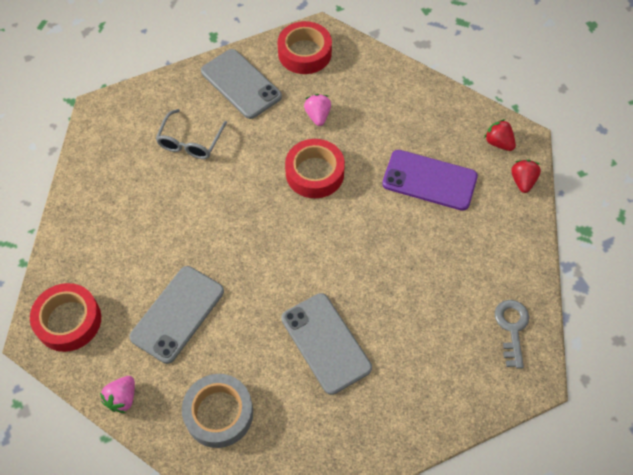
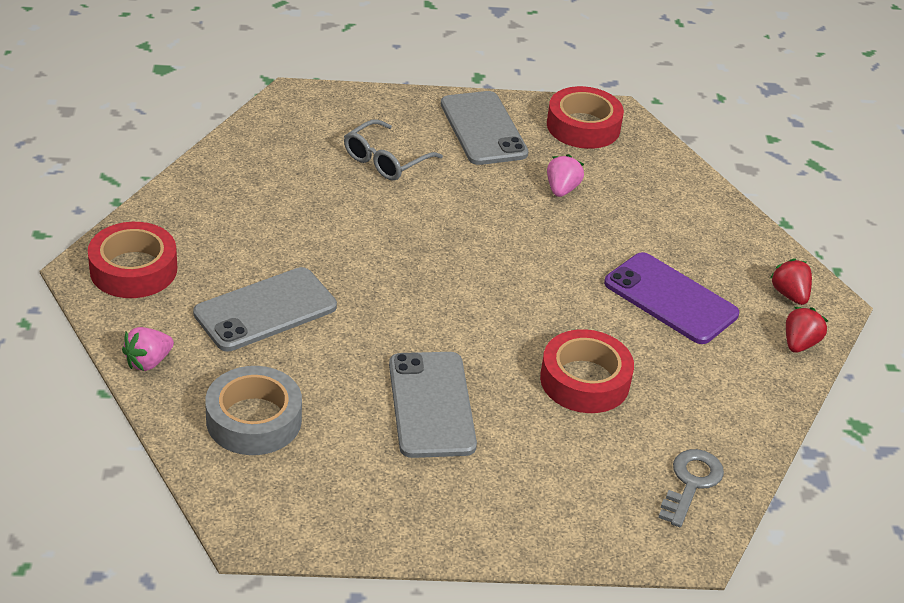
camera: 20 degrees right, 20 degrees down
(314, 173) = (523, 241): red tape -> red tape (584, 380)

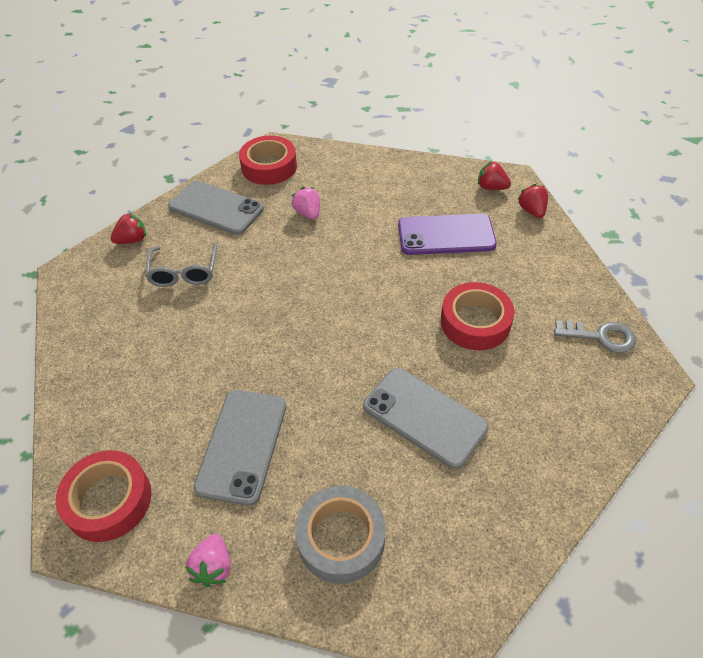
camera: 40 degrees left, 10 degrees up
(377, 106) = (132, 240): none -> red strawberry
(691, 482) = (601, 336): grey key -> grey key turned 120 degrees clockwise

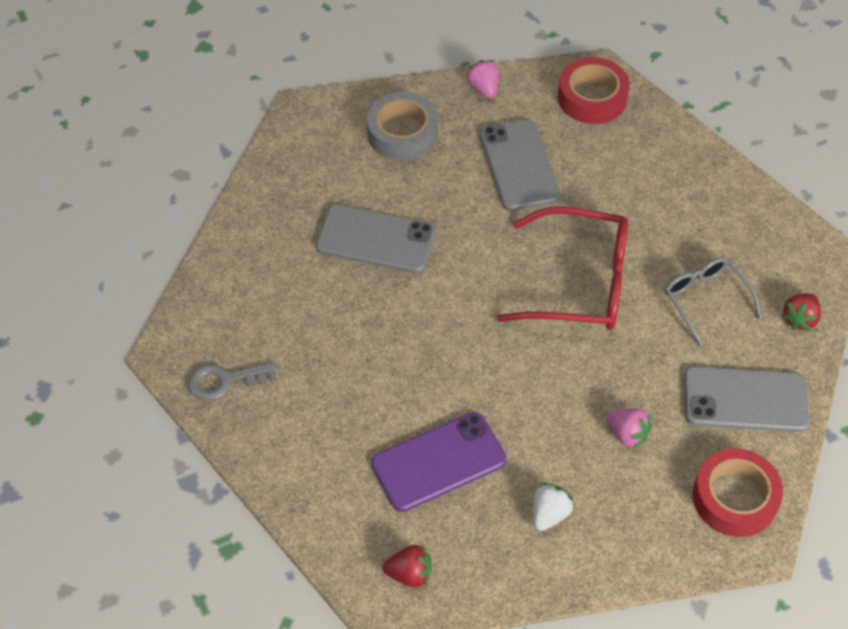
camera: 155 degrees right, 5 degrees up
(267, 316) = (580, 283): none -> red glasses
(387, 190) = (549, 514): none -> white strawberry
(475, 322) = (362, 351): red tape -> none
(532, 211) = (341, 547): red strawberry -> none

